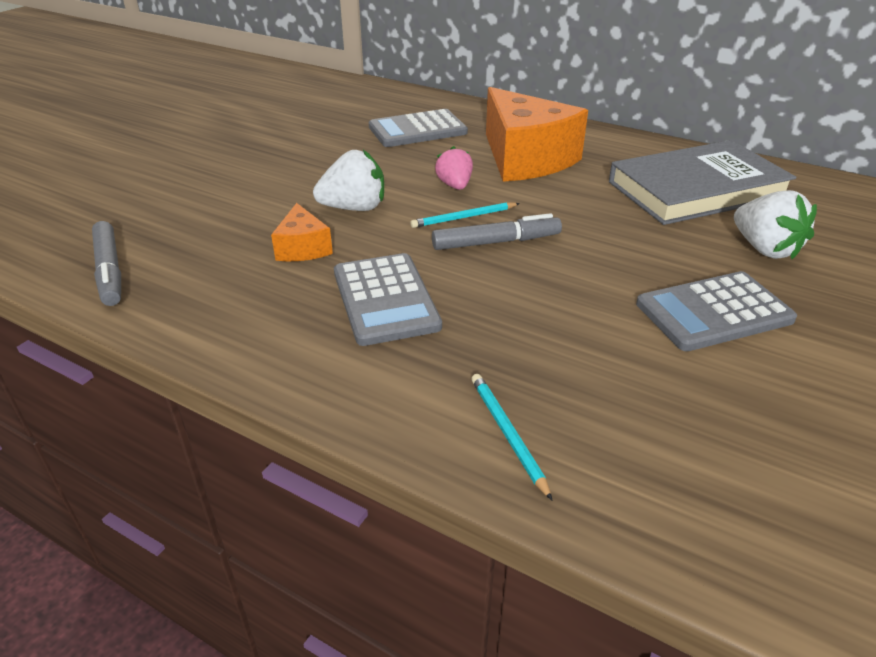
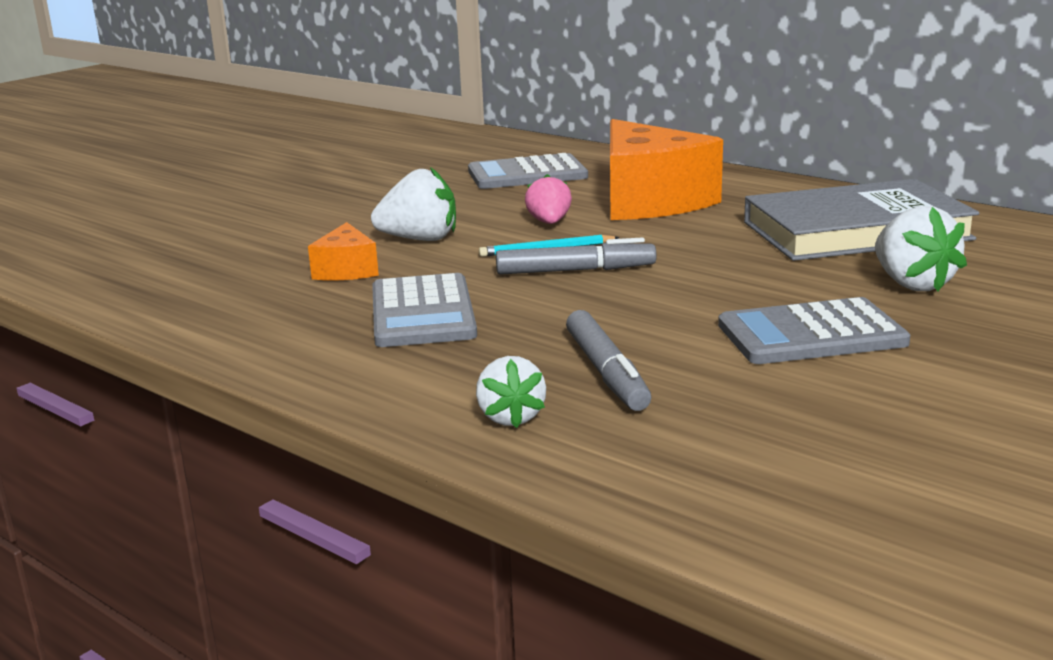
camera: 10 degrees right, 15 degrees down
(109, 271) = (128, 283): grey marker -> grey marker (606, 372)
(507, 434) = (510, 417): turquoise pencil -> white strawberry

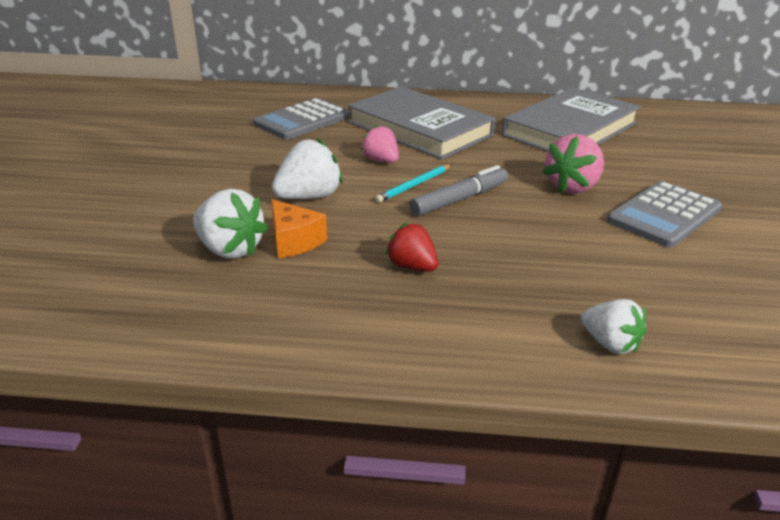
camera: 35 degrees left, 10 degrees up
(422, 312) = (412, 267): grey calculator -> red strawberry
(606, 372) = (606, 282): grey marker -> none
(649, 201) = (419, 129): orange cheese -> grey book
(739, 285) = (572, 187): none -> pink strawberry
(912, 284) = (654, 163): white strawberry -> white strawberry (230, 249)

